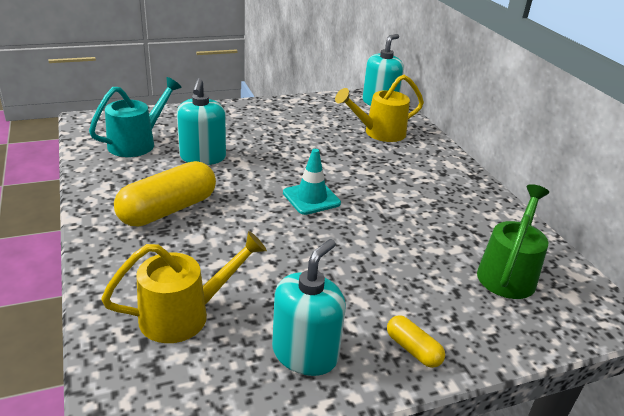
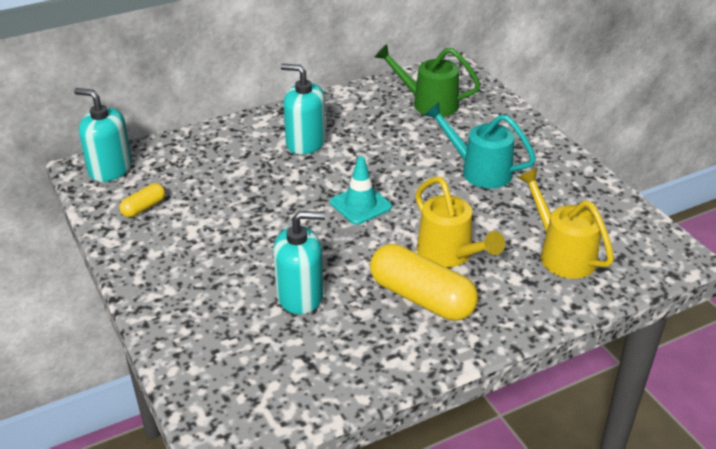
camera: 95 degrees left, 5 degrees up
(137, 143) = (280, 363): turquoise watering can -> turquoise watering can (479, 170)
(305, 353) = (565, 190): turquoise soap dispenser -> turquoise soap dispenser (305, 142)
(379, 133) = (199, 167): yellow watering can -> yellow watering can (450, 255)
(413, 349) = (534, 146): yellow capsule -> yellow capsule (144, 207)

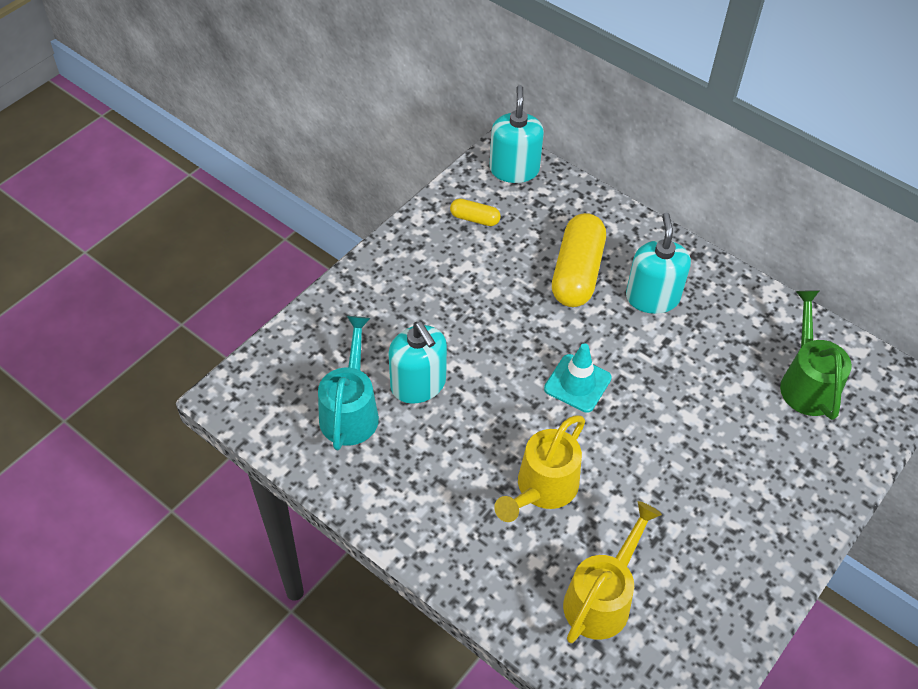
camera: 65 degrees right, 15 degrees up
(422, 298) = (464, 484): yellow capsule -> yellow capsule (577, 272)
(479, 170) = (706, 474): turquoise watering can -> turquoise watering can (350, 410)

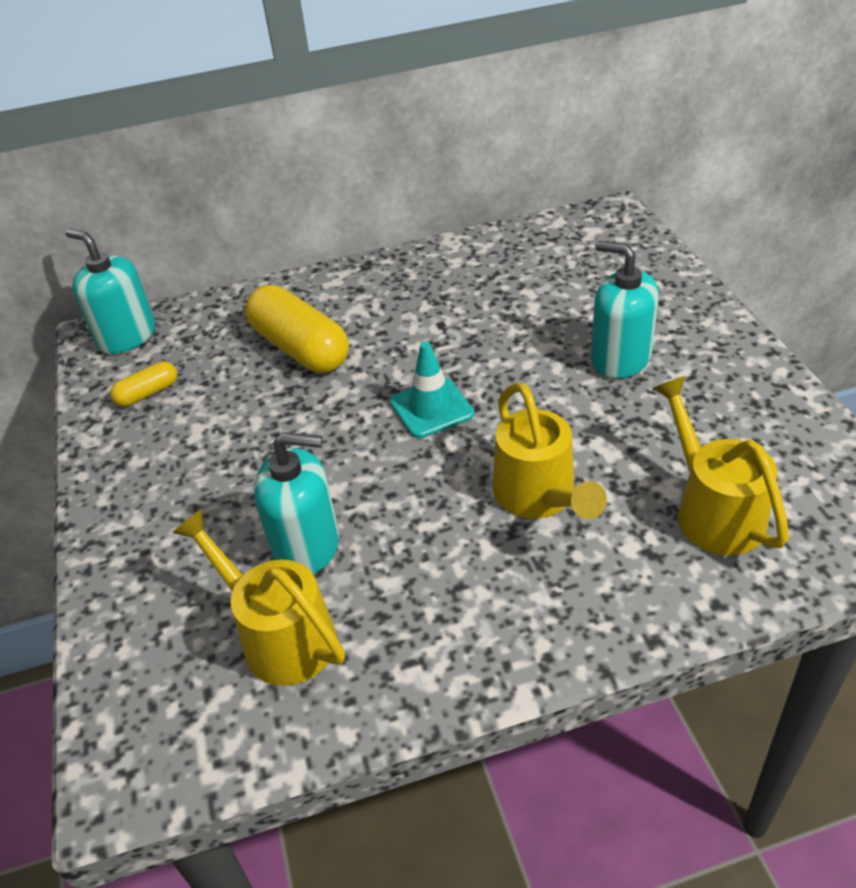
camera: 50 degrees left, 10 degrees down
(350, 410) = (279, 635): turquoise watering can -> yellow watering can
(652, 297) = (383, 311): turquoise soap dispenser -> turquoise soap dispenser (620, 358)
(806, 382) = (564, 262): green watering can -> none

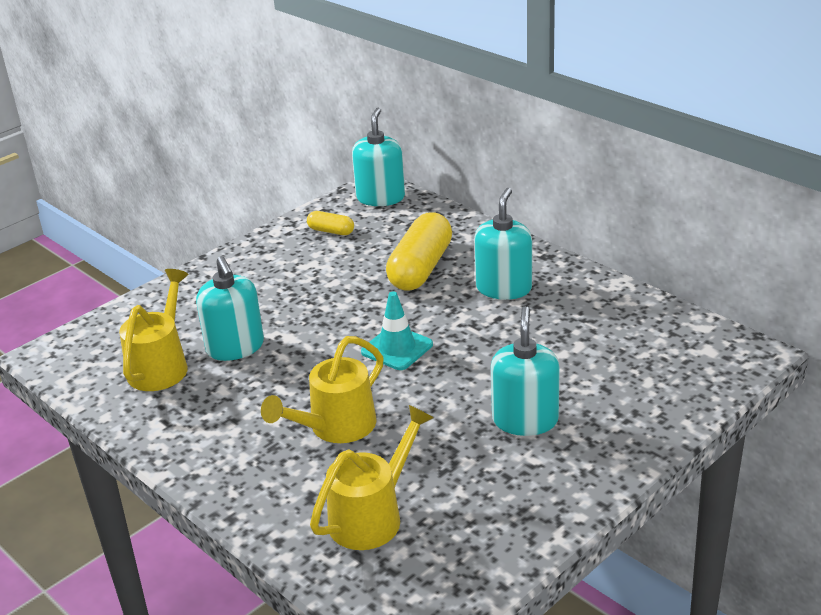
camera: 60 degrees right, 10 degrees down
(394, 306) = (503, 288): none -> turquoise soap dispenser

